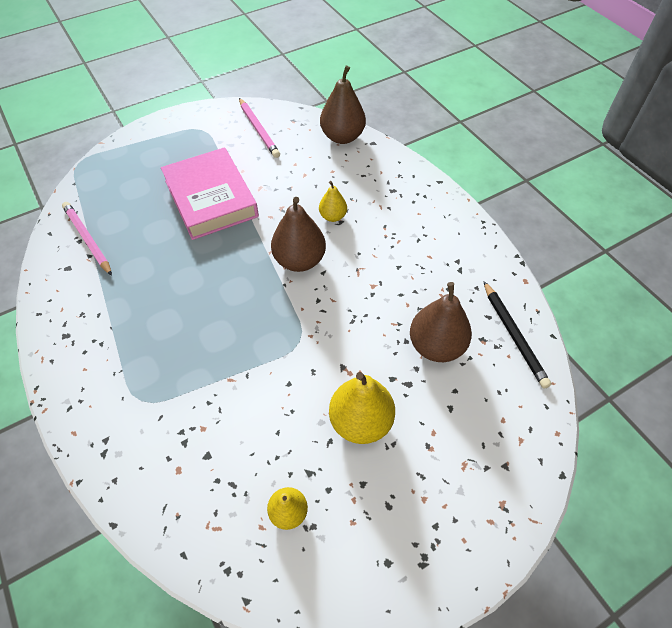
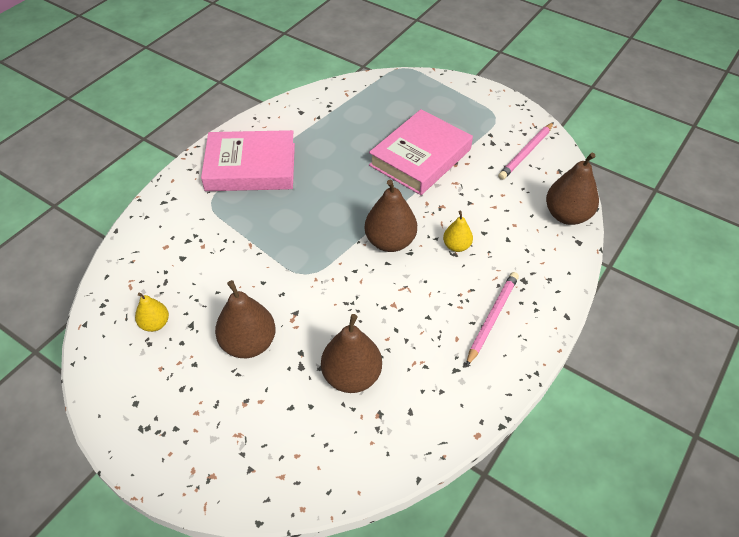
camera: 65 degrees right, 5 degrees down
(87, 239) = (332, 109): pink pencil -> pink pencil (492, 318)
(115, 342) = (250, 167): none -> pink book
(360, 421) = (249, 343): yellow pear -> brown pear
(514, 335) = (398, 441): black pencil -> none

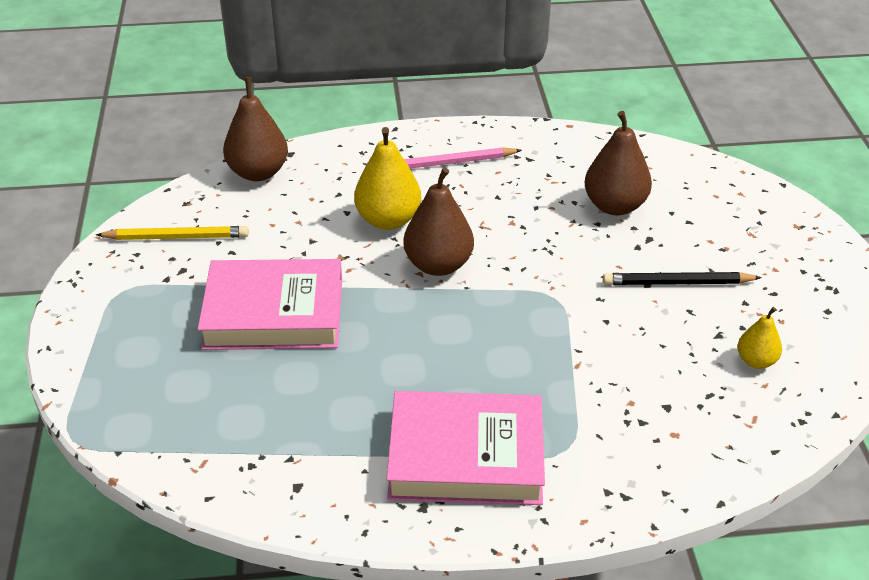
camera: 130 degrees left, 10 degrees down
(249, 343) = (677, 283): brown pear -> black pencil
(250, 167) = (466, 456): pink book -> pink book turned 45 degrees counterclockwise
(456, 246) = (388, 220): yellow pear -> yellow pear, size x1.78
(526, 153) = (177, 237): pink pencil -> yellow pencil

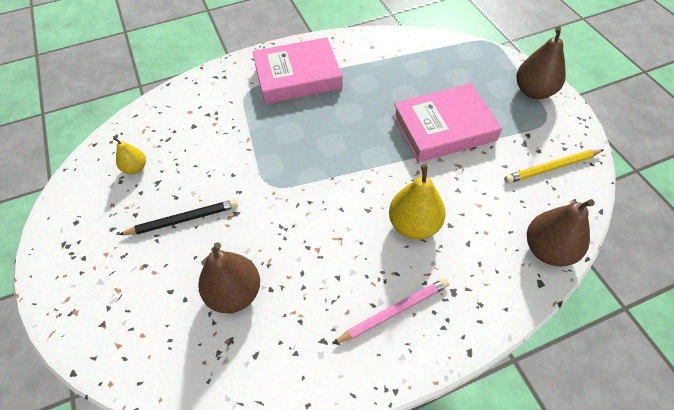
camera: 165 degrees right, 15 degrees up
(438, 265) = (358, 191): brown pear -> brown pear (533, 91)

